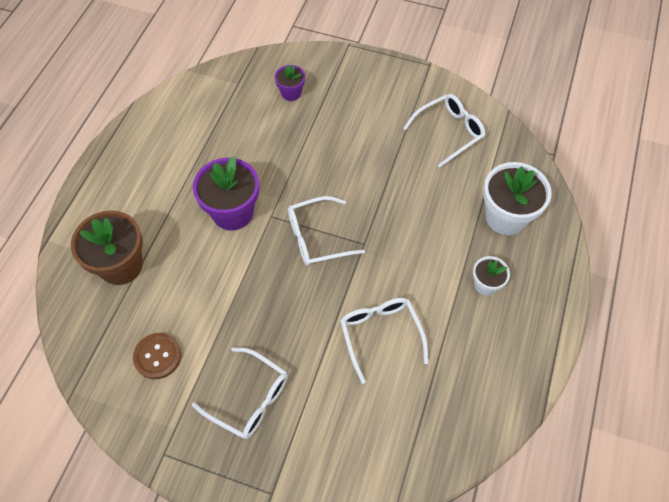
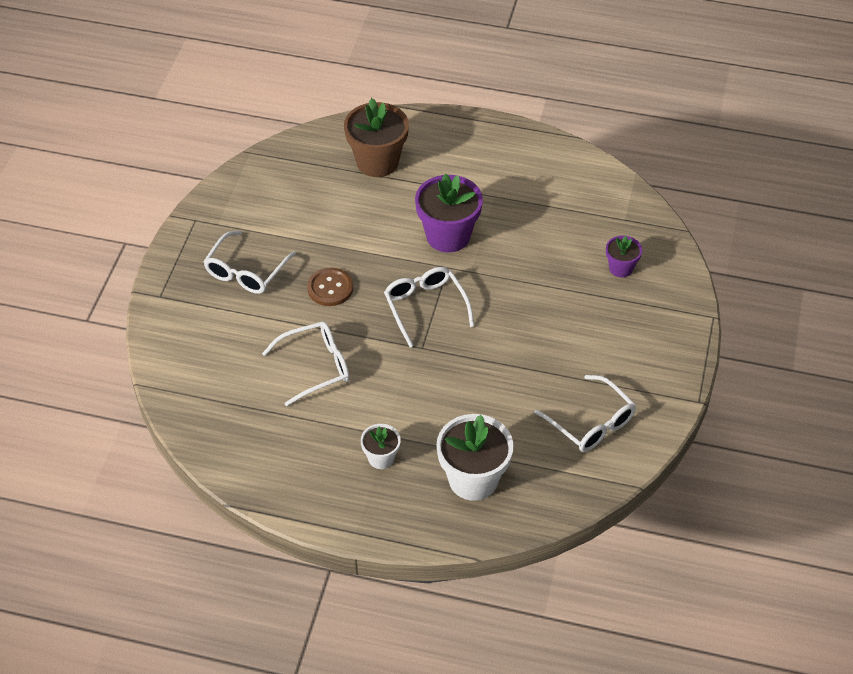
camera: 85 degrees right, 10 degrees down
(157, 356) = (285, 202): brown button -> brown button (330, 288)

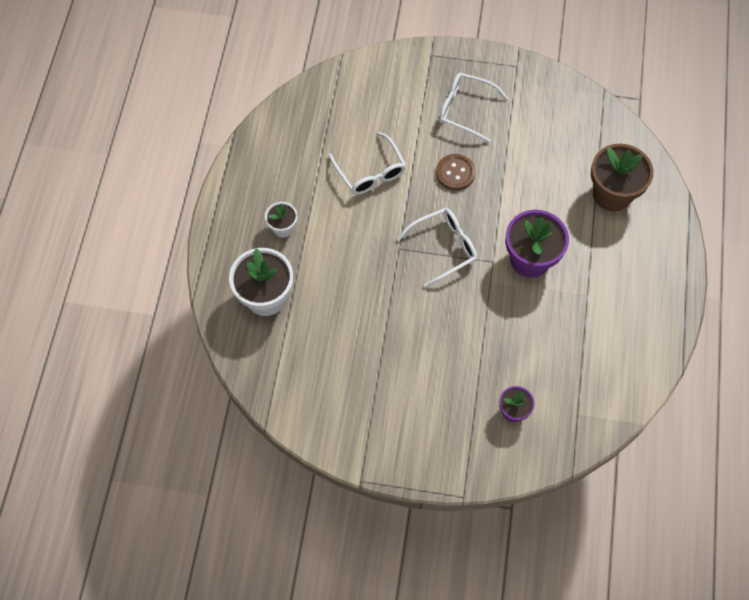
camera: 85 degrees right, 15 degrees up
(592, 423) = (329, 388): white glasses -> none

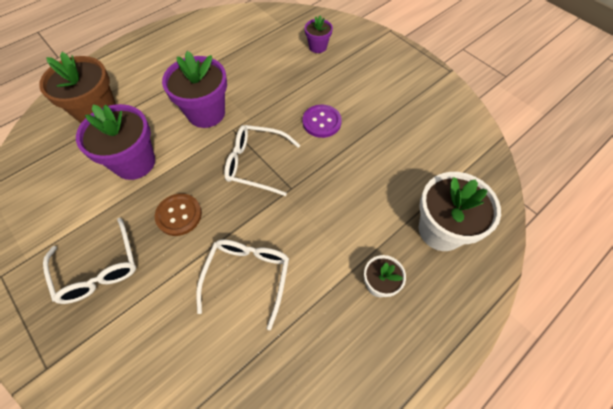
camera: 140 degrees left, 5 degrees down
(429, 324) = (321, 122): none -> purple button
(531, 181) = (134, 162): none -> purple flower pot

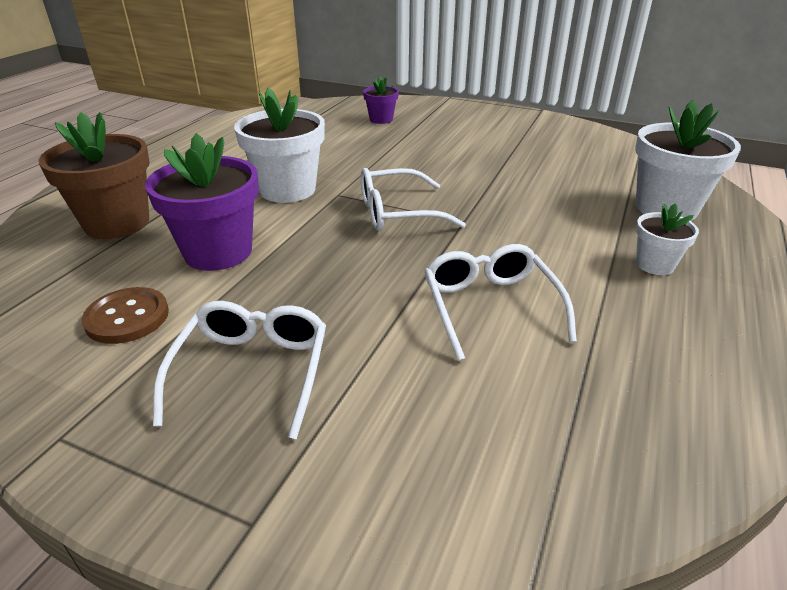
camera: 25 degrees left, 25 degrees down
(99, 270) = (253, 370): white glasses -> white glasses turned 120 degrees counterclockwise
(179, 215) = (334, 281): brown button -> brown button (127, 317)
(206, 113) = (287, 190): purple flower pot -> white flower pot
(321, 122) = (444, 166): purple button -> none

